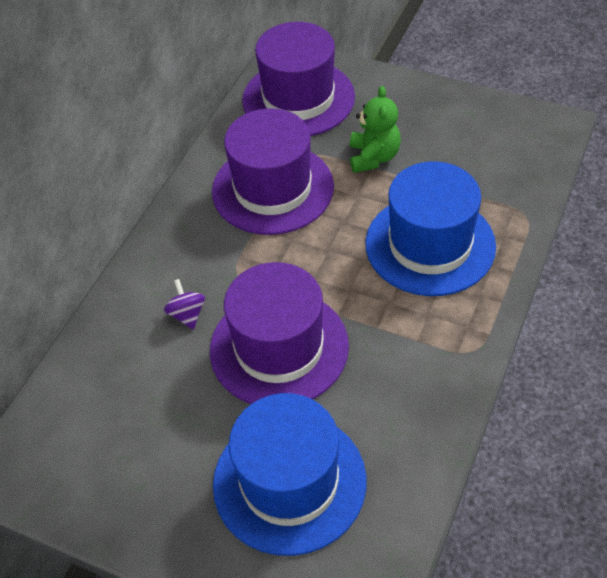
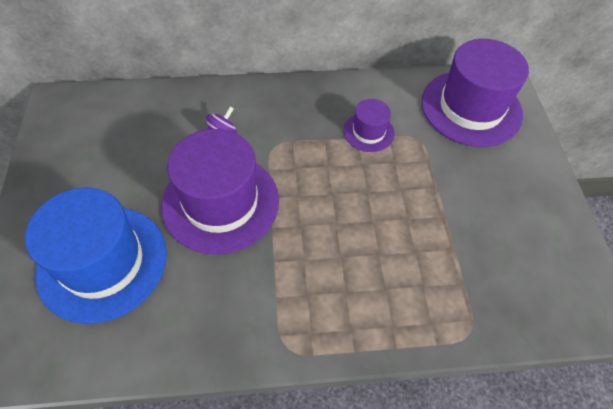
camera: 55 degrees right, 5 degrees up
(272, 188) = (368, 132): purple hat -> purple hat, size x0.49
(373, 157) = (449, 183): green teddy bear -> none
(430, 244) = (383, 265): blue hat -> none

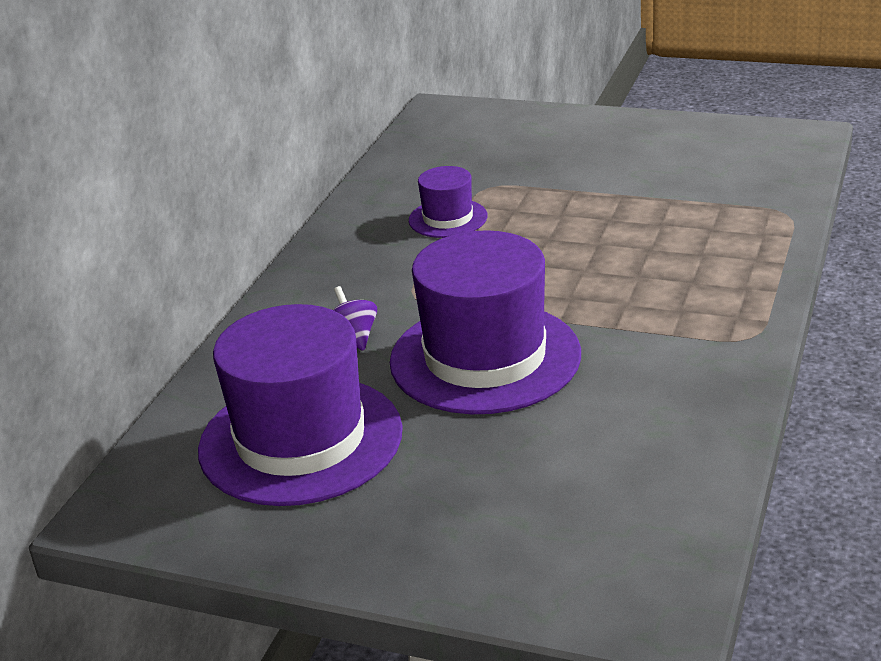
camera: 60 degrees left, 25 degrees down
(102, 262) = (526, 483): blue hat -> none
(471, 108) = (466, 141): purple hat -> purple hat (300, 440)

